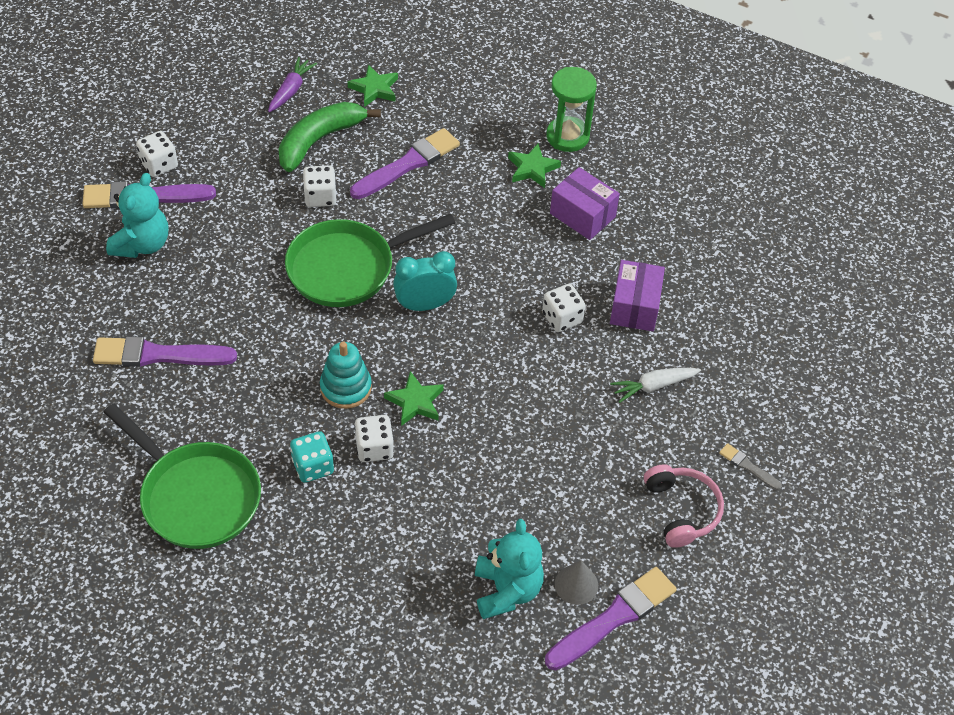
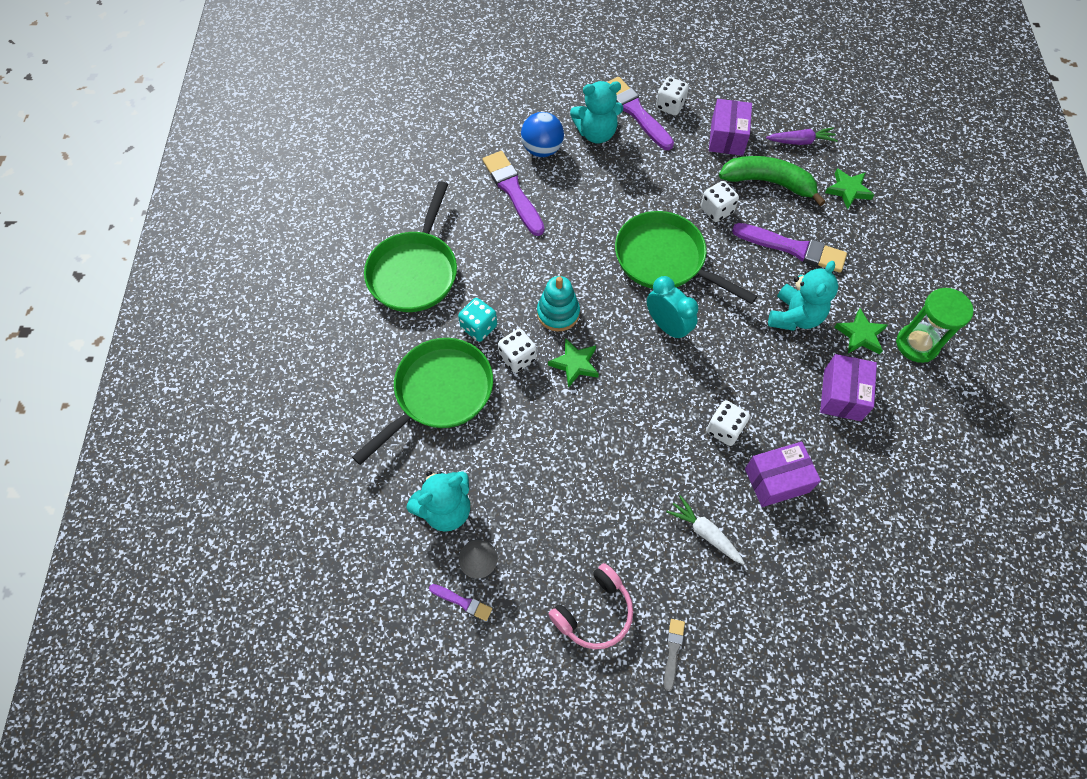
camera: 65 degrees right, 10 degrees up
(123, 302) = (542, 150): none -> blue ball
(239, 142) = (727, 137): none -> purple box
(369, 539) = (439, 393): none -> green pan
(481, 204) = (794, 316): none -> turquoise teddy bear
(613, 618) = (462, 602): purple brush -> purple brush, size x0.48

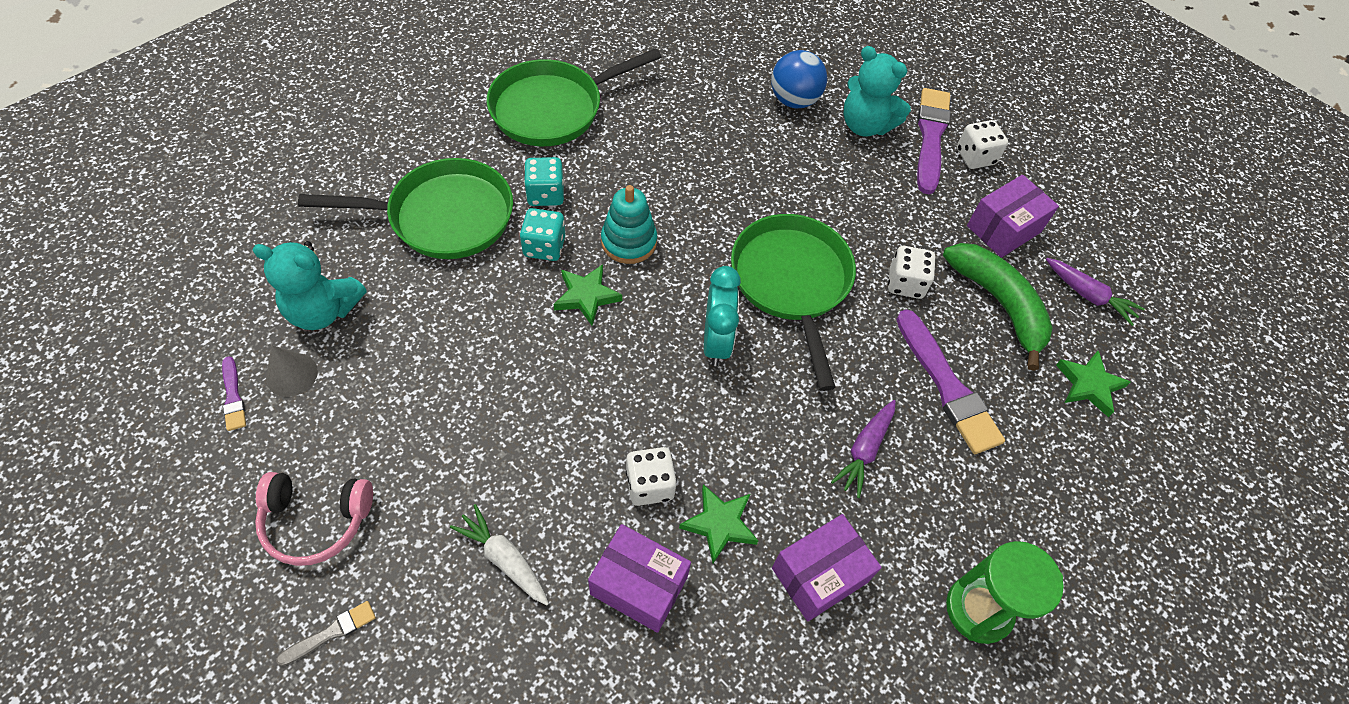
camera: 40 degrees right, 5 degrees down
(513, 191) = (722, 113): purple brush -> none
(517, 358) = (544, 247): white dice -> turquoise dice
(704, 532) = (504, 558): white carrot -> white carrot turned 45 degrees counterclockwise
(794, 316) = (864, 451): turquoise teddy bear -> purple carrot
(860, 335) = (919, 536): green star -> green star (720, 524)

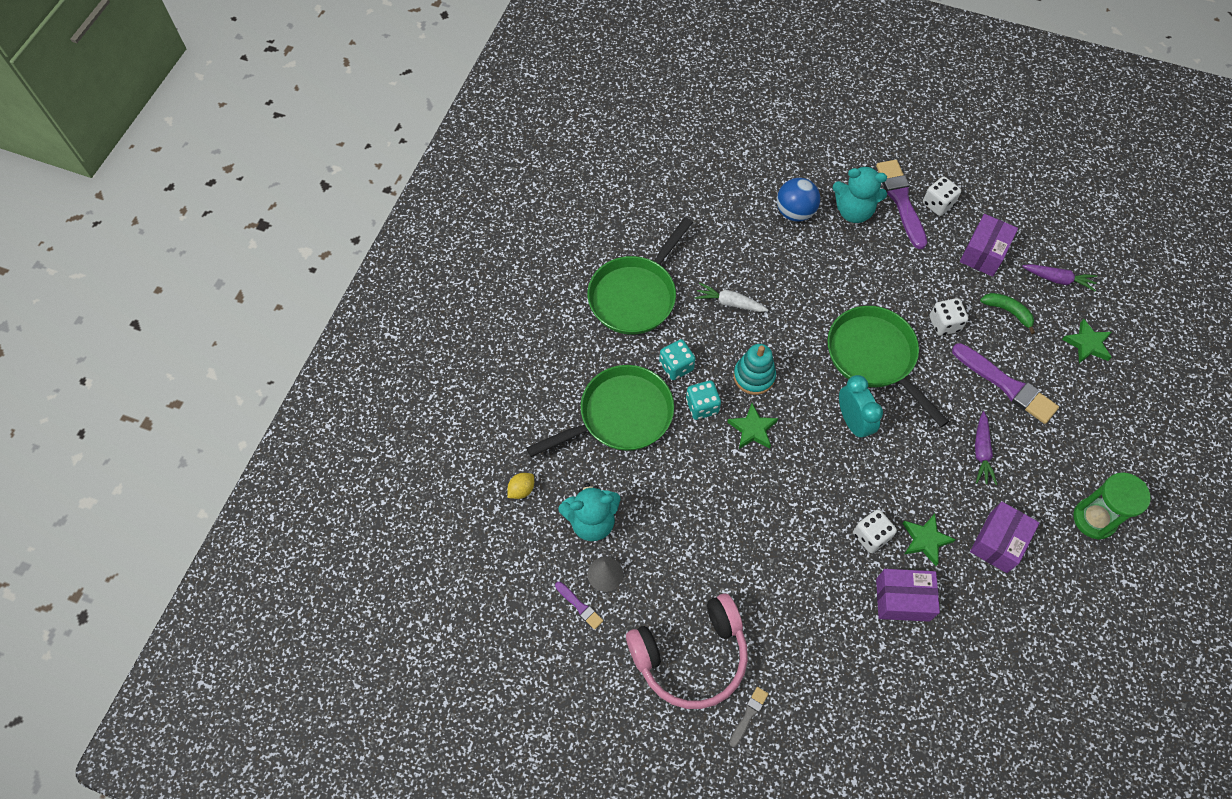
camera: 20 degrees left, 5 degrees up
(274, 243) = (521, 490): none -> yellow lemon
(316, 520) = (691, 656): pink headphones -> pink headphones, size x1.57
(504, 558) = (816, 623): white carrot -> white carrot (729, 303)
(999, 304) = (1008, 312): green banana -> green banana, size x0.56

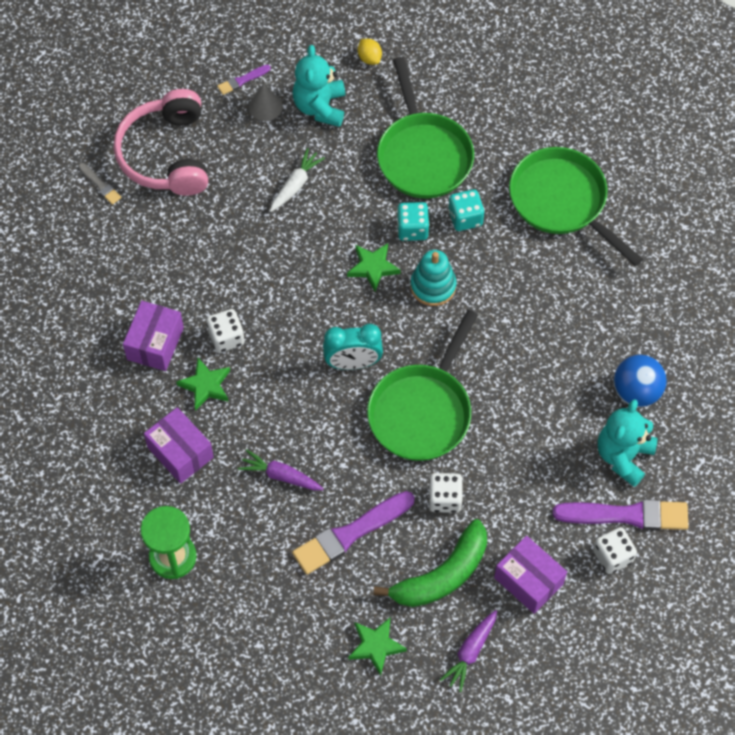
camera: 105 degrees right, 0 degrees up
(729, 303) = (530, 289): white carrot -> white carrot (296, 184)
(874, 357) = (422, 411): green pan -> green pan turned 135 degrees clockwise
(1008, 312) = (442, 575): green banana -> green banana, size x1.77

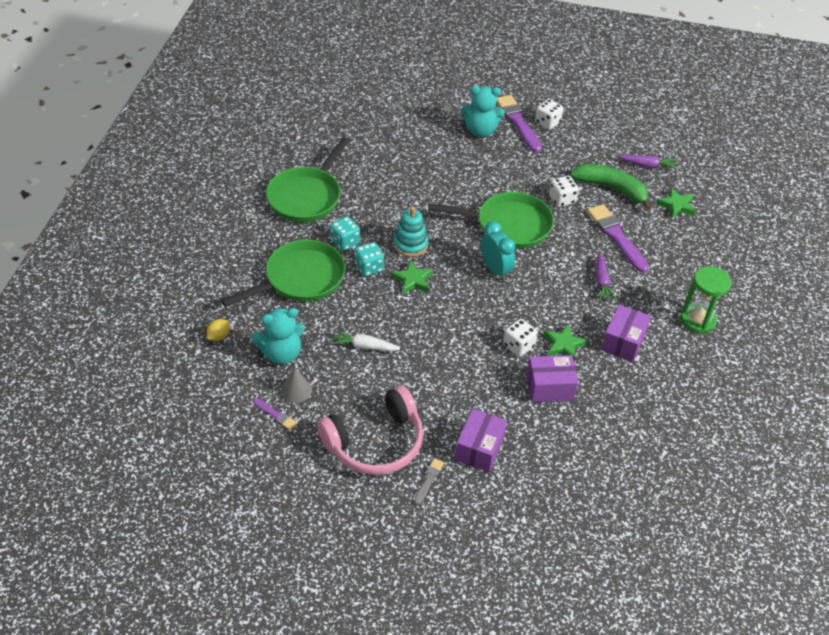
camera: 115 degrees left, 15 degrees down
(350, 534) = (616, 236): purple brush -> purple brush turned 150 degrees counterclockwise
(528, 581) = (587, 152): purple box -> purple box (479, 449)
(636, 391) = (433, 134): blue ball -> none

